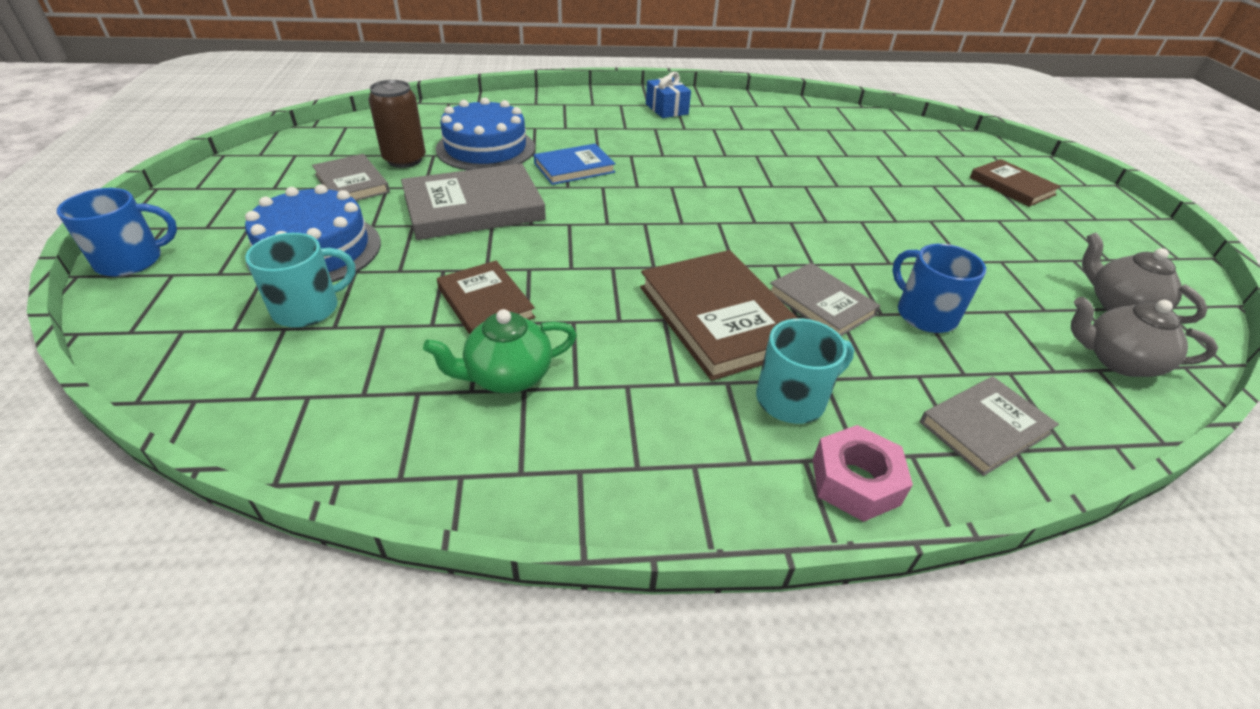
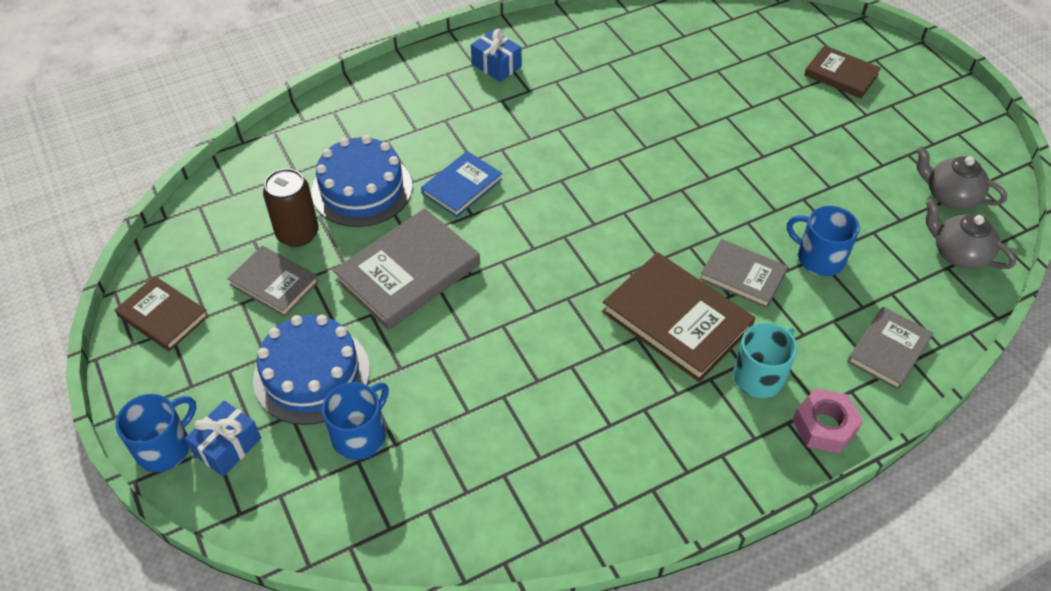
camera: 20 degrees left, 10 degrees up
(183, 277) = (227, 446): none -> blue gift
(308, 308) = (360, 435): turquoise mug -> blue mug
(485, 303) = (494, 374): brown book -> brown book (163, 316)
(507, 376) = (557, 436): green teapot -> none
(1118, 361) = (958, 254): grey teapot -> grey teapot turned 45 degrees clockwise

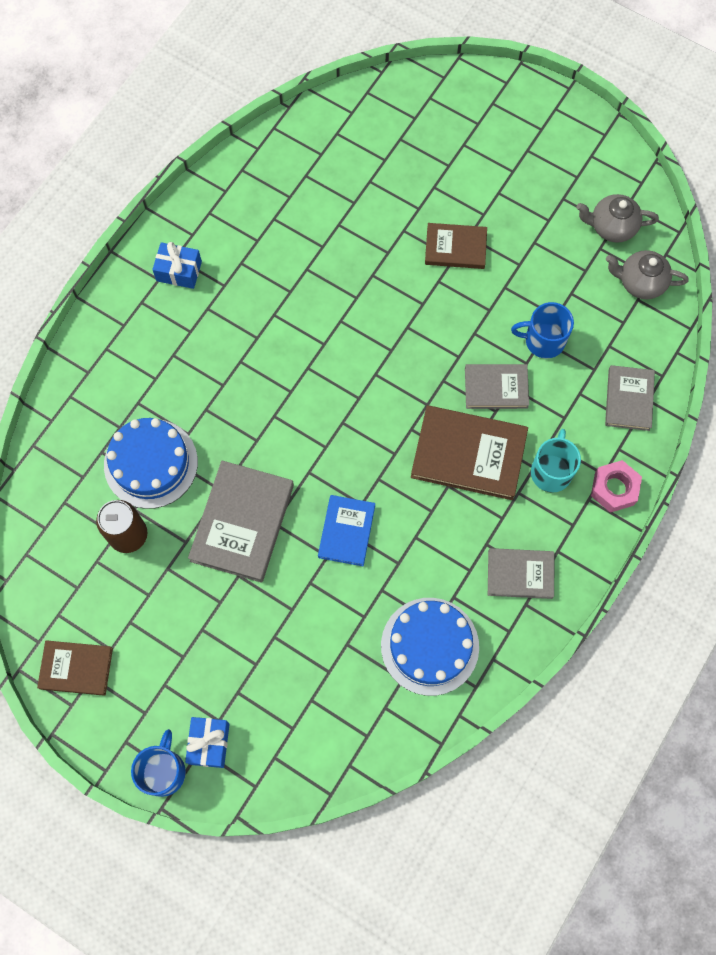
camera: 30 degrees left, 20 degrees up
(274, 283) = (143, 591): grey book -> grey book (520, 574)
(312, 374) = (229, 651): blue cake -> blue cake (430, 646)
(360, 435) = (299, 680): blue mug -> none
(462, 186) = (231, 417): blue book -> blue book (346, 531)
(841, 75) = (473, 136): brown book -> brown book (455, 248)

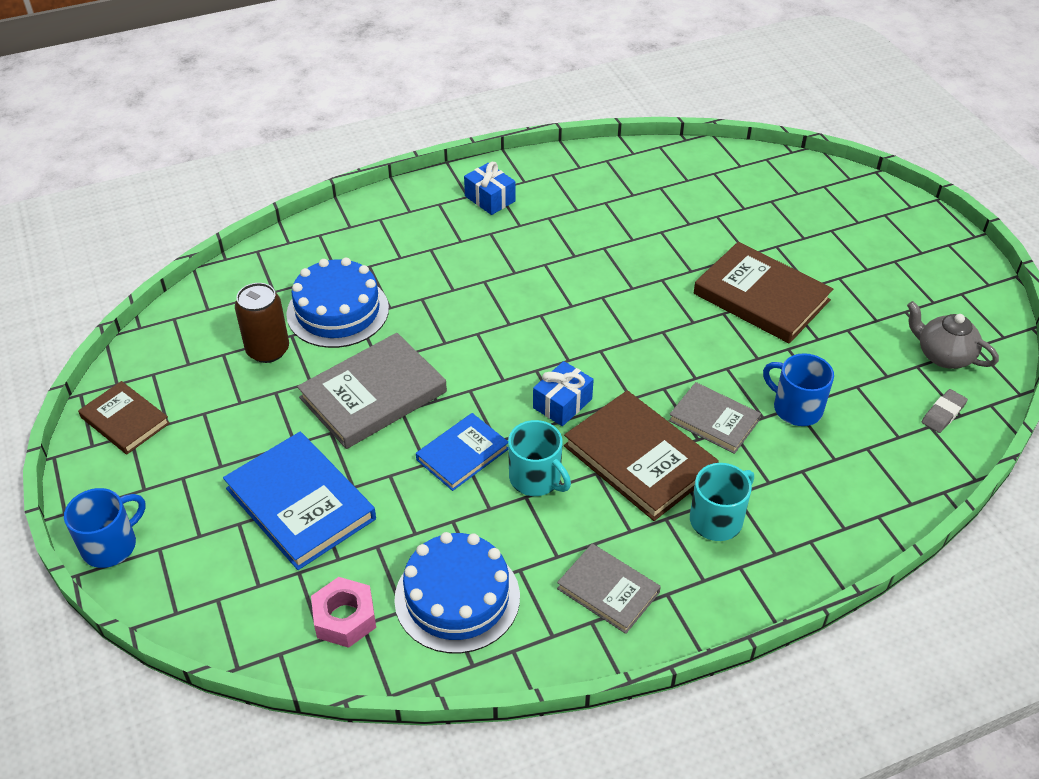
camera: 35 degrees right, 25 degrees down
(209, 743) = (172, 548): blue gift -> blue gift (562, 403)
(267, 647) = (300, 503): none -> blue book
(411, 517) = (536, 478): none -> turquoise mug
(455, 248) = (761, 297): brown book -> brown book, size x1.65
(614, 489) = (777, 573): pink nut -> pink nut (345, 618)
(628, 399) = (855, 503): grey book -> none
(640, 282) = (943, 413): grey teapot -> grey eraser

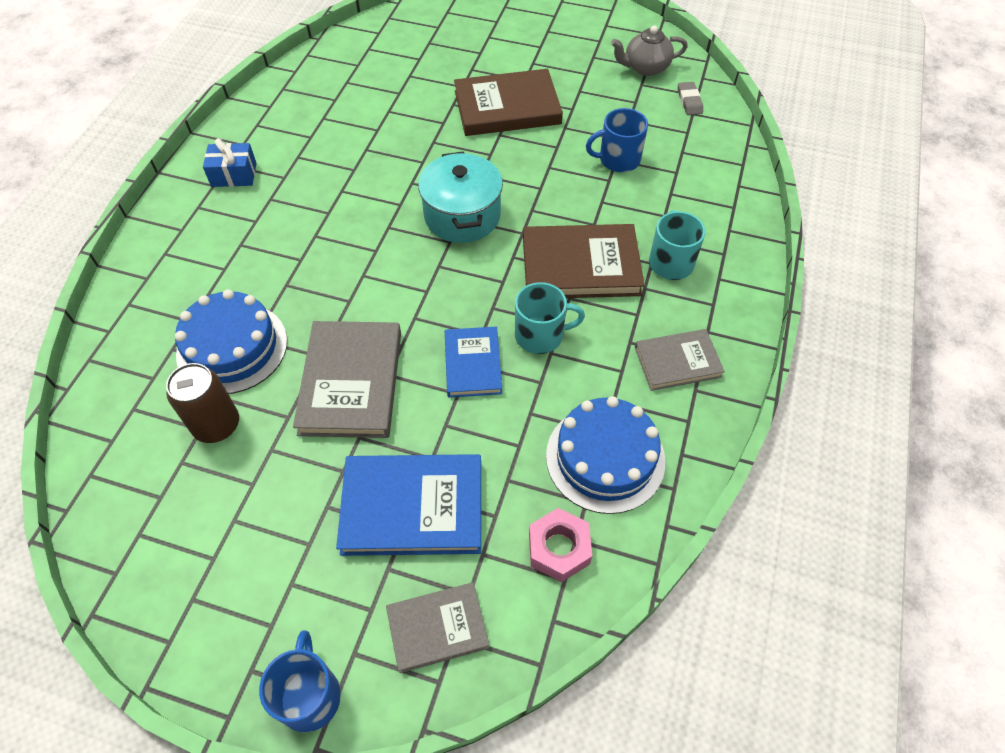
camera: 50 degrees left, 10 degrees up
(125, 420) = (170, 593): brown book -> none
(562, 403) = (487, 273): blue gift -> none
(604, 349) = (462, 216): none -> turquoise pot
(714, 420) = (587, 205): grey book -> grey book (437, 628)

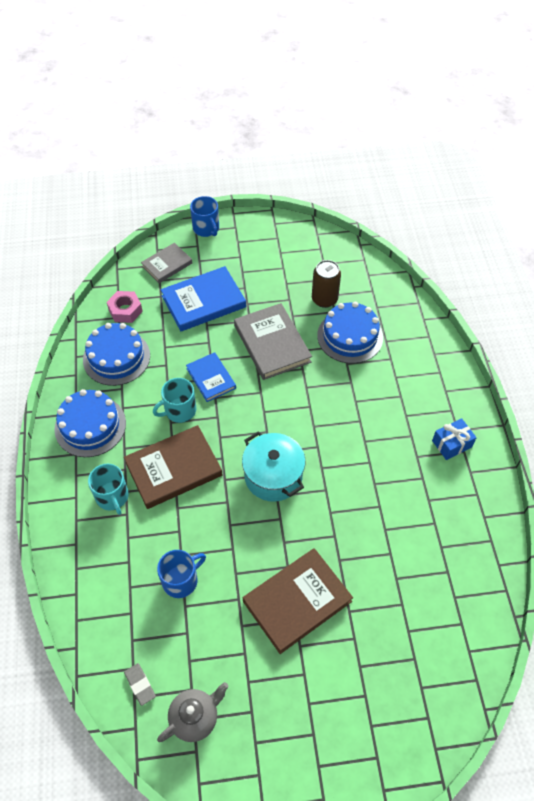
camera: 155 degrees right, 0 degrees up
(677, 362) = (90, 426): grey book -> blue cake

